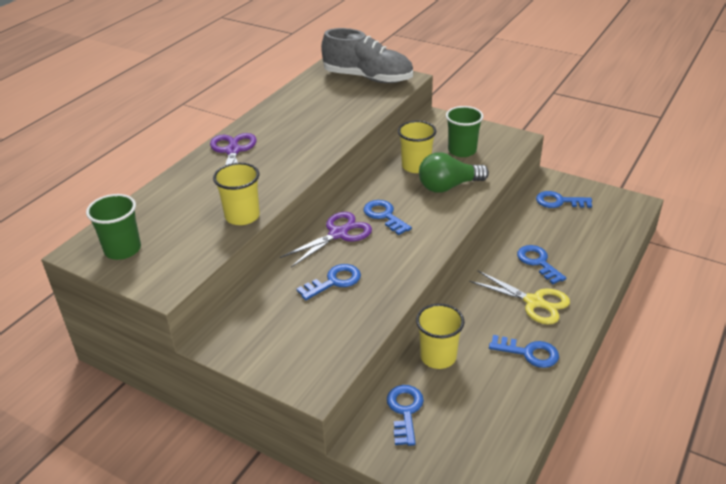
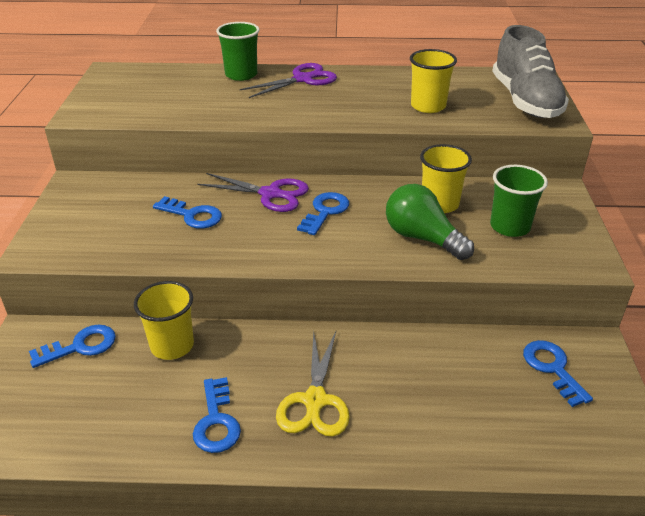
camera: 60 degrees right, 0 degrees up
(122, 249) = (120, 84): green cup -> green cup (241, 75)
(242, 216) = (201, 115): yellow cup -> yellow cup (428, 106)
(538, 262) = (398, 383): blue key -> none

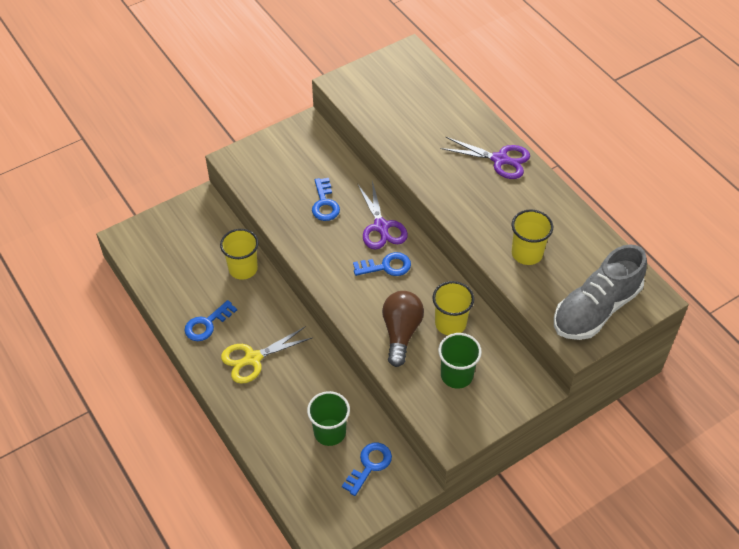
camera: 55 degrees right, 15 degrees up
(80, 346) = (211, 230): blue key -> none
(241, 75) = (472, 122): green cup -> green cup (329, 432)
(422, 238) = (401, 332): green light bulb -> brown light bulb

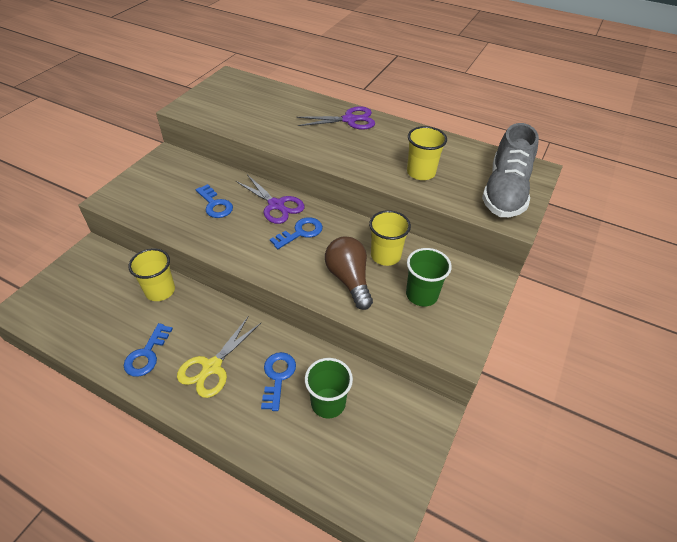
camera: 30 degrees left, 5 degrees down
(369, 465) = (385, 417): blue key -> blue key (277, 377)

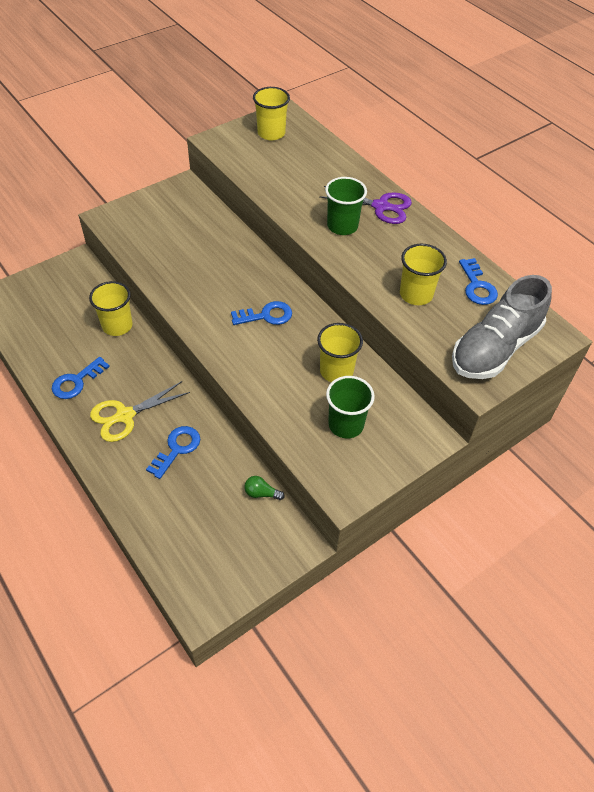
camera: 25 degrees right, 5 degrees up
(215, 204) = (201, 256): blue key -> blue key (477, 286)
(227, 92) = (271, 133): none -> yellow cup
(276, 205) = (260, 277): purple scissors -> none
(328, 403) = (208, 491): green cup -> green cup (342, 226)
(349, 279) = (283, 381): brown light bulb -> none
(374, 384) = (261, 493): none -> green light bulb

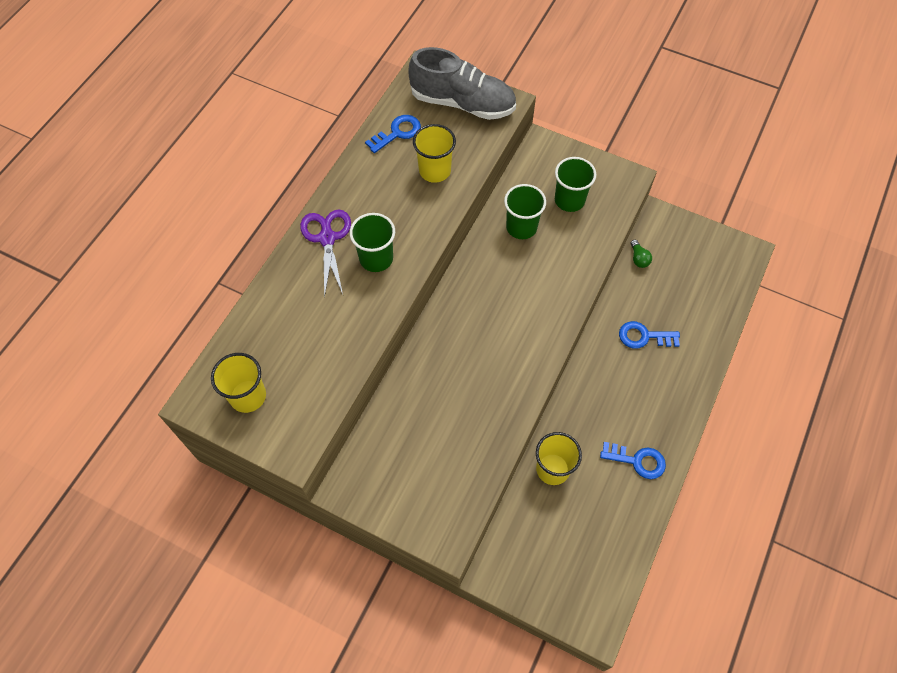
camera: 115 degrees left, 10 degrees up
(125, 415) = (642, 395): yellow scissors -> none
(266, 315) = (493, 306): blue key -> none
(336, 371) = (521, 227): yellow cup -> green cup

